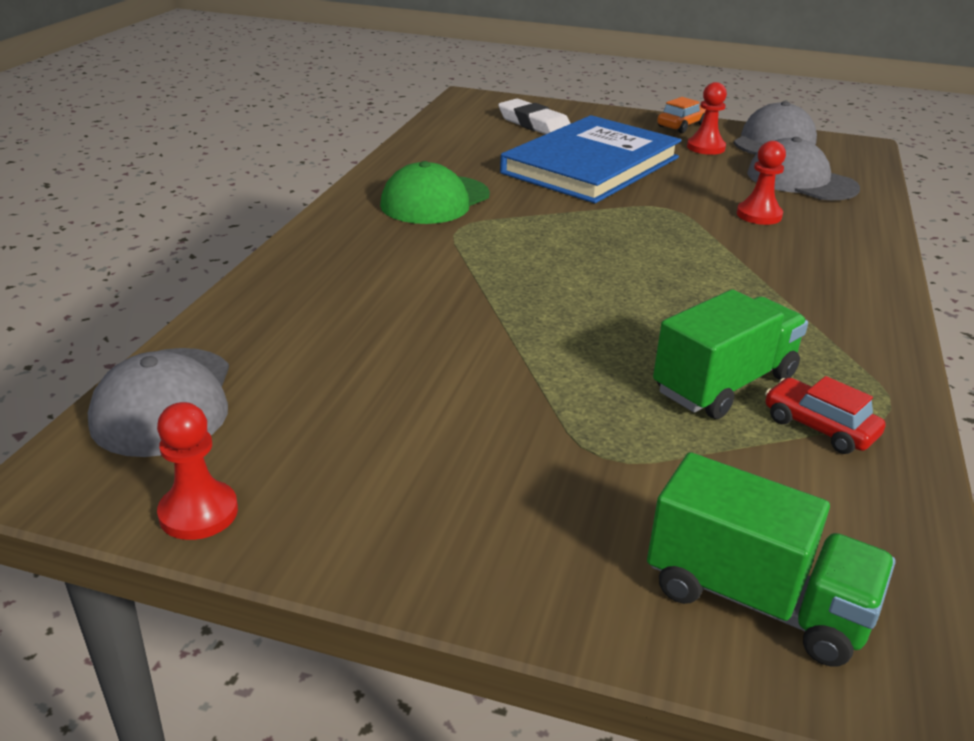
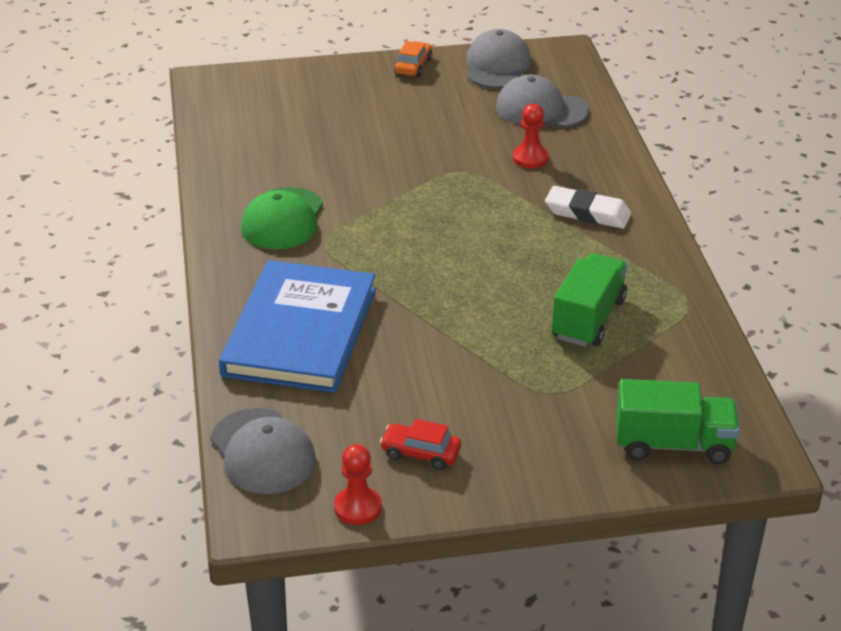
camera: 25 degrees left, 5 degrees up
(534, 124) = (290, 102): white eraser -> white eraser (587, 213)
(591, 165) = (373, 140): blue book -> blue book (300, 332)
(705, 147) = (448, 90): red pawn -> none
(819, 427) = (656, 331): red car -> red car (421, 453)

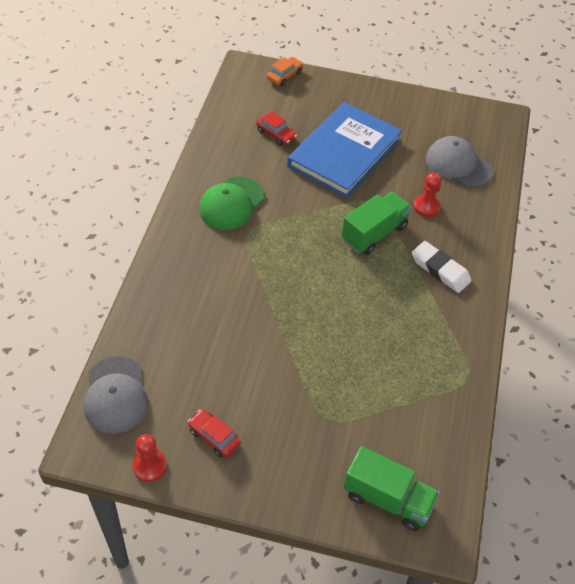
camera: 20 degrees right, 15 degrees up
(293, 136) = (276, 134): none -> red car
(300, 332) = (192, 303): blue book -> blue book (344, 152)
(413, 66) = (389, 98): orange car -> orange car (284, 76)
(497, 66) = (448, 116): grey cap -> none
(588, 319) = (389, 364): green truck -> green truck (374, 233)

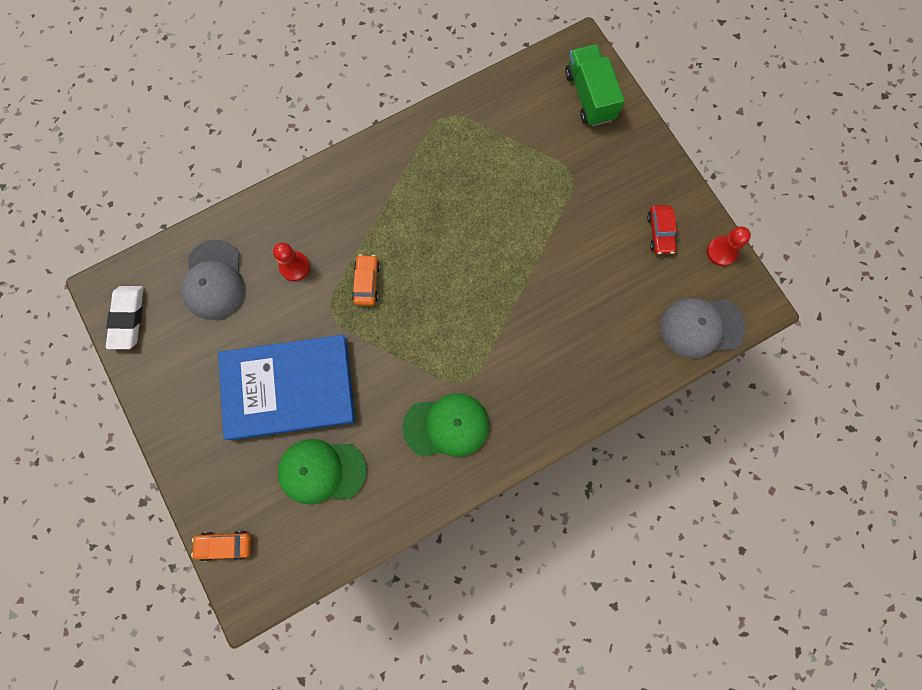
camera: 130 degrees left, 25 degrees up
(116, 395) = (701, 327): grey cap -> grey cap turned 135 degrees counterclockwise
(276, 134) = (322, 471): red car -> green cap
(374, 233) = (366, 282): green truck -> orange car
(440, 270) = (358, 205): white eraser -> white eraser (128, 318)

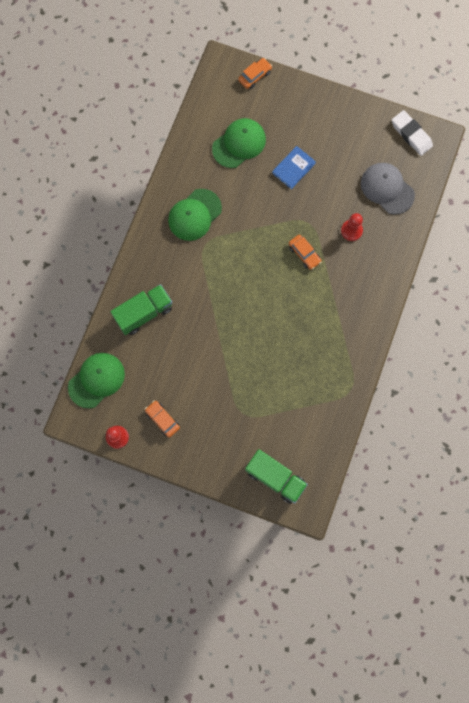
camera: 140 degrees right, 0 degrees up
(289, 388) = (293, 168): blue book -> blue book, size x0.44
(594, 358) = (144, 313): none -> green truck
(660, 233) = (162, 419): red car -> orange car
(701, 327) = (96, 380): grey cap -> green cap

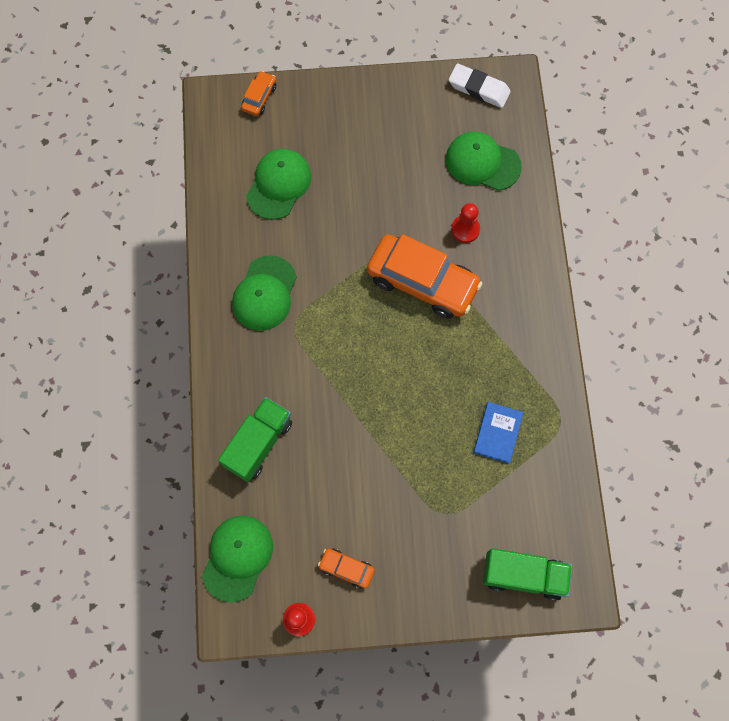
camera: 25 degrees left, 5 degrees down
(293, 168) = (359, 185): blue book -> blue book (498, 433)
(304, 254) = (422, 282): orange car -> orange car, size x2.20
(387, 189) = (482, 162): grey cap -> green cap

